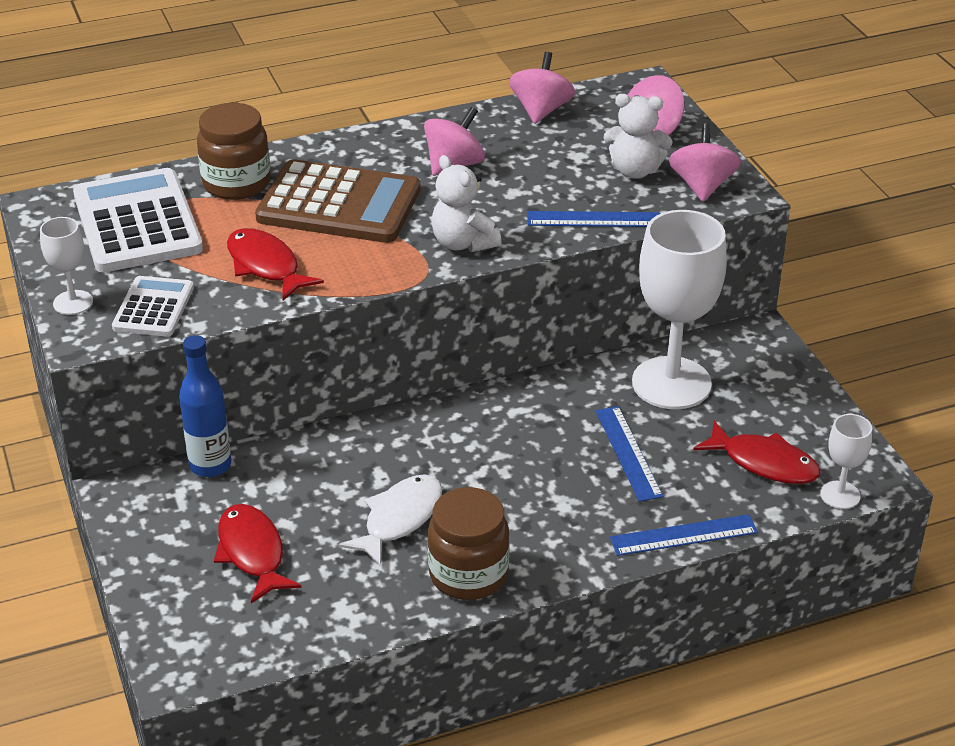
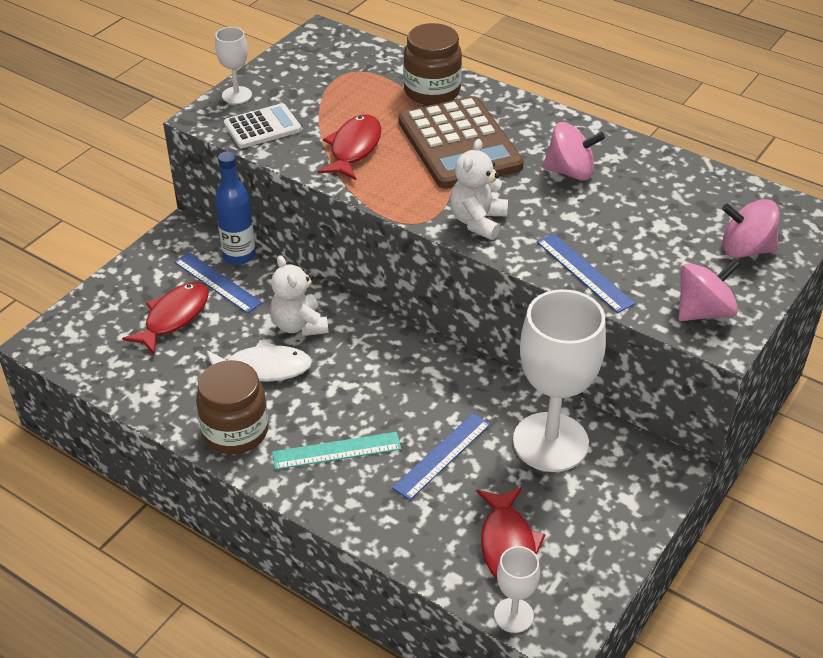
camera: 55 degrees right, 5 degrees up
(137, 222) = (344, 76): white calculator -> none
(541, 111) = (697, 179): pink spinning top -> none
(559, 516) = (336, 450): none -> turquoise ruler
(635, 171) = (678, 264): white teddy bear -> white teddy bear (299, 325)
(683, 535) = (376, 533): blue ruler -> blue ruler (217, 282)

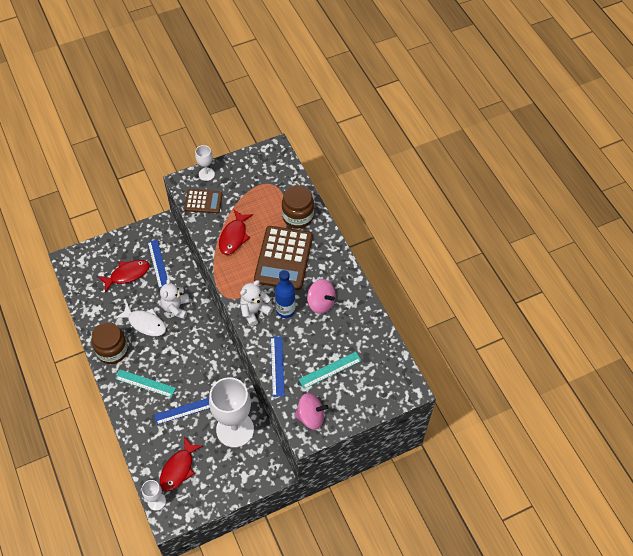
camera: 30 degrees right, 15 degrees up
(239, 255) = (177, 253): blue bottle -> blue bottle (285, 310)
(262, 127) = (203, 201): white calculator -> brown calculator
(354, 148) = (234, 236): red fish -> red fish turned 150 degrees clockwise
(669, 242) = (330, 370): none -> turquoise ruler
(745, 249) = (361, 393): pink spinning top -> none

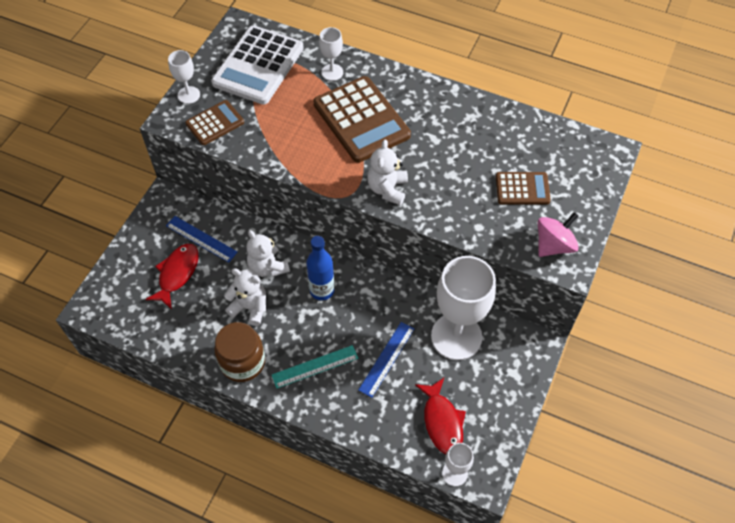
camera: 40 degrees left, 0 degrees up
(145, 323) = (250, 307): white fish -> white teddy bear
(234, 236) = (286, 134): red fish -> none
(261, 183) = (258, 66): none -> white calculator
(277, 366) = (469, 223): blue ruler -> none
(285, 310) = (418, 166): blue bottle -> blue bottle (322, 290)
(298, 216) = (332, 72): brown jar -> white goblet
(321, 303) = (444, 134): pink spinning top -> none
(330, 370) = (522, 189): turquoise ruler -> brown calculator

